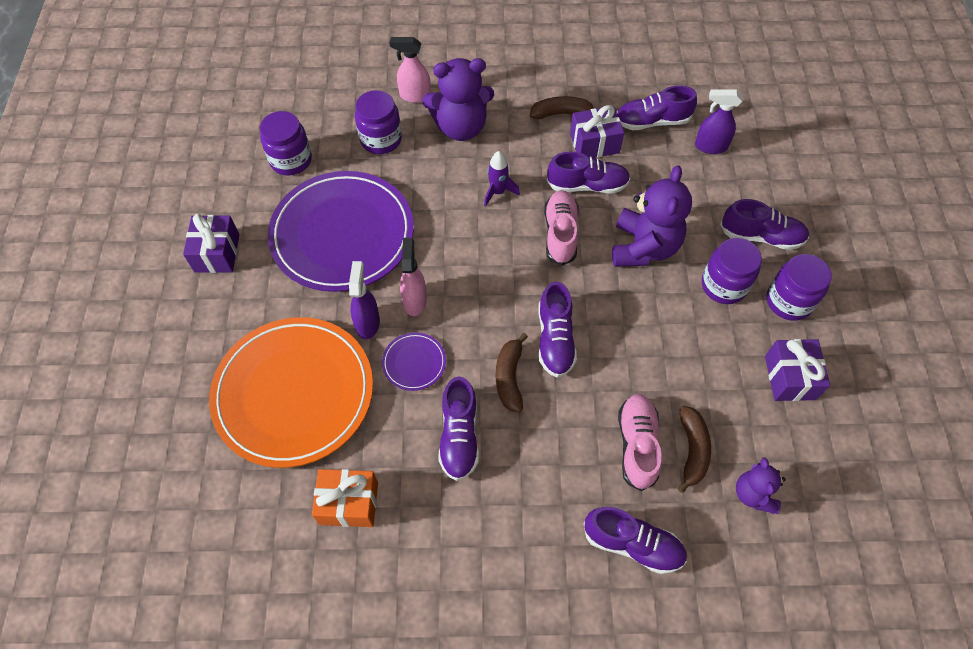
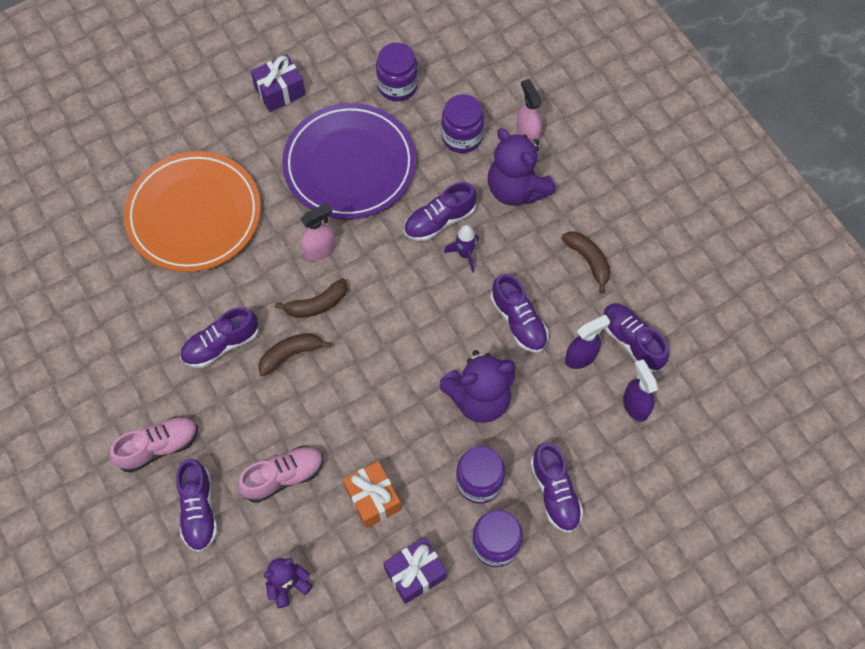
camera: 60 degrees right, 5 degrees up
(349, 503) = (130, 300): orange gift -> orange gift (373, 499)
(367, 323) = (280, 229): purple spray bottle -> purple spray bottle (581, 357)
(414, 363) = (265, 280): purple plate -> none
(555, 339) = (344, 371): purple shoe -> purple shoe (439, 221)
(560, 234) = (452, 325): pink shoe -> pink shoe (158, 447)
(594, 143) = (571, 304): purple gift -> none
(692, 450) = (301, 521): brown banana -> brown banana (317, 304)

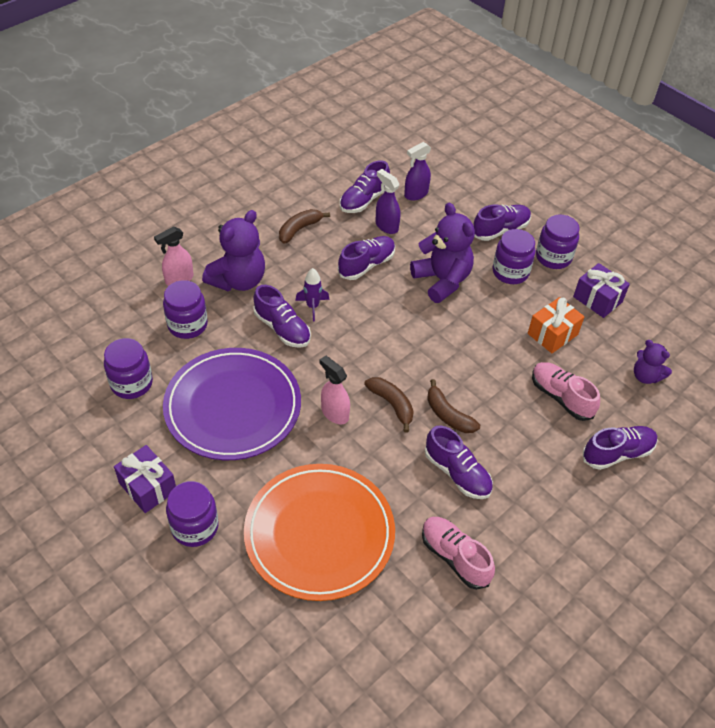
camera: 105 degrees left, 15 degrees down
(158, 447) = (576, 500): pink shoe -> pink shoe (455, 557)
(230, 122) = (195, 527): none -> purple jar

